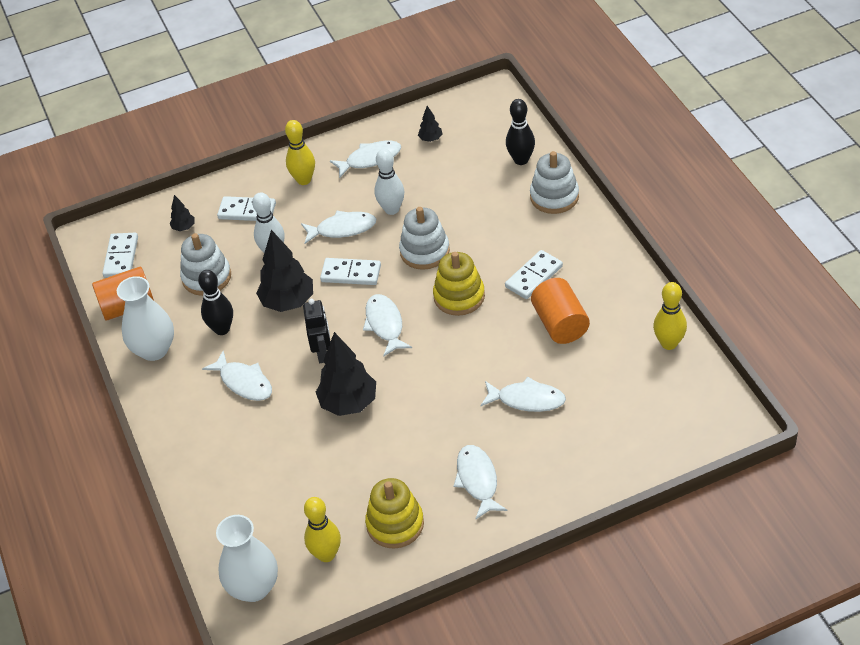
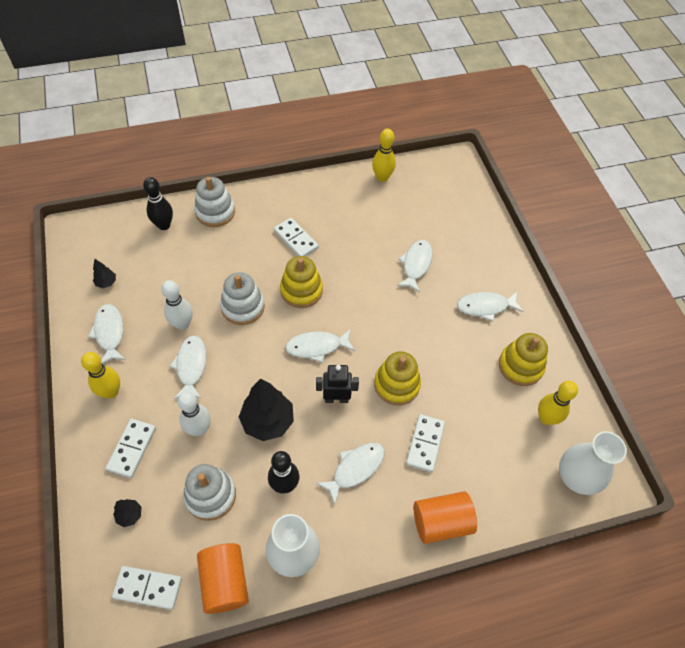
camera: 90 degrees left, 10 degrees up
(349, 403) = (396, 384): black tree -> yellow stacking toy
(351, 273) = (249, 365): white domino -> white domino (425, 444)
(560, 324) = (348, 232): orange cylinder -> orange cylinder (441, 522)

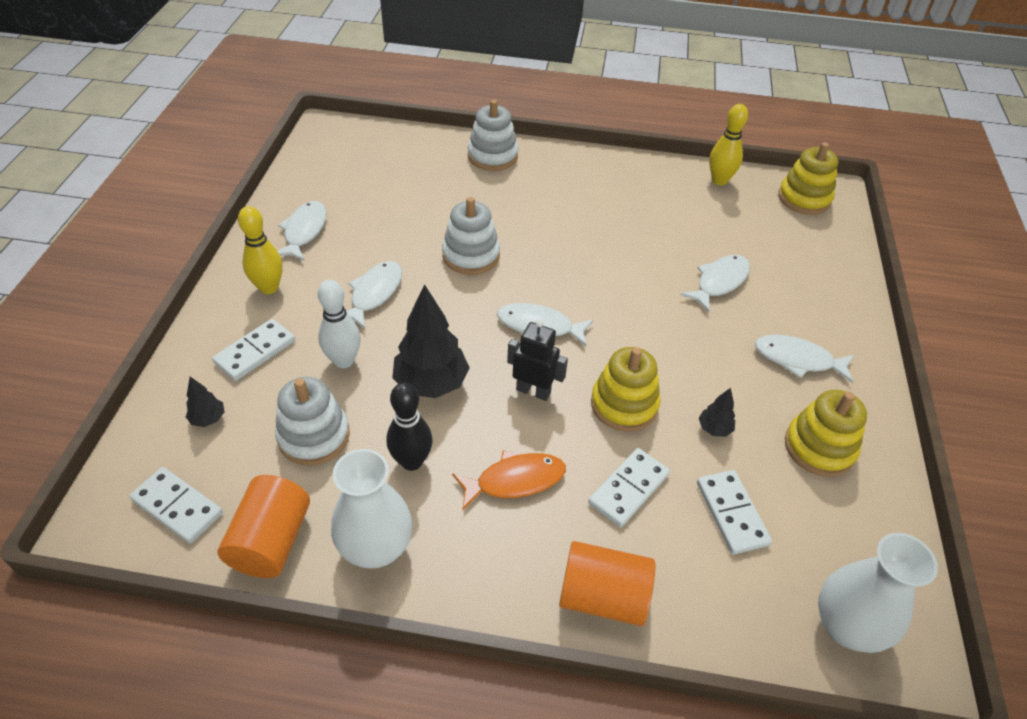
camera: 25 degrees right, 10 degrees down
(106, 283) = (331, 184): black tree -> black tree (714, 429)
(164, 225) = (427, 152): black bowling pin -> none
(182, 324) = (390, 249): white bowling pin -> none
(295, 239) = (574, 210): white domino -> white domino (731, 513)
(301, 290) = (552, 262): yellow stacking toy -> yellow stacking toy (804, 198)
(355, 469) = (515, 480): white fish -> orange fish
(546, 418) = (831, 528): yellow bowling pin -> none

